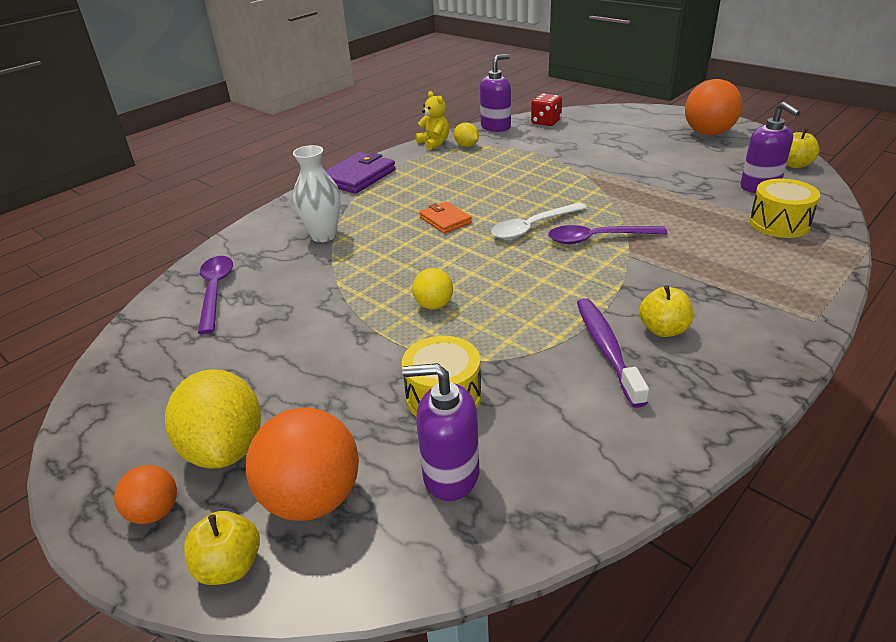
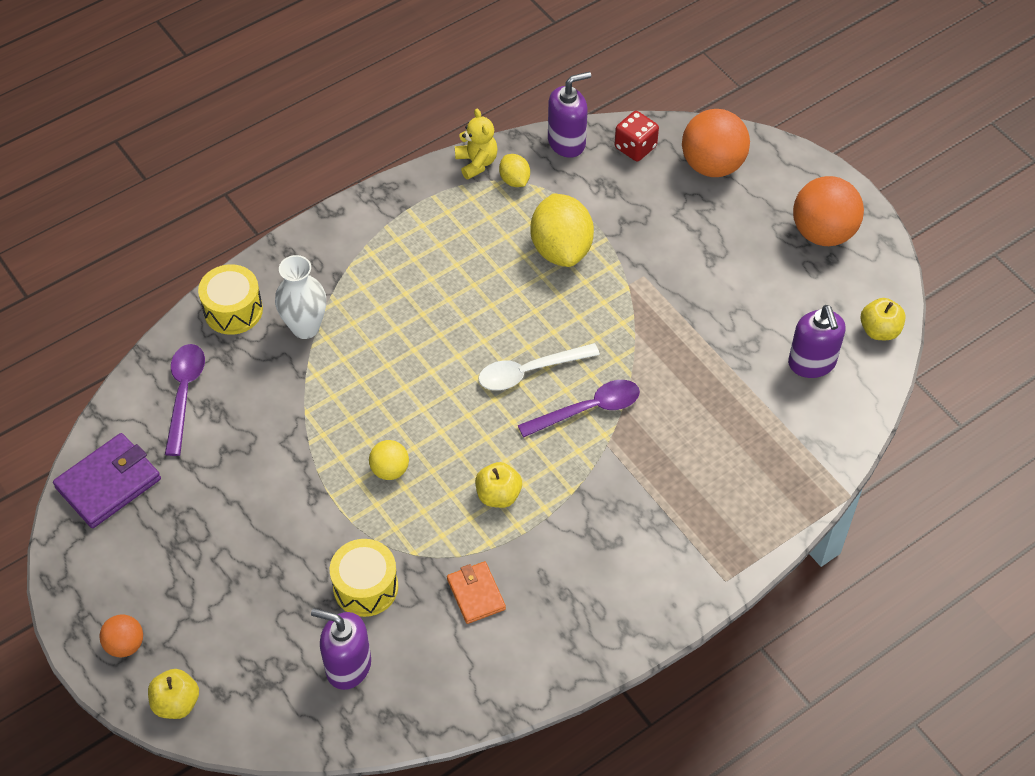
camera: 10 degrees right, 20 degrees up
(225, 448) = (180, 597): yellow lemon -> yellow lemon (561, 249)
(312, 498) = (241, 661): orange ball -> orange ball (712, 165)
(358, 177) = (365, 217): purple wallet -> purple wallet (108, 483)
(445, 220) = (441, 333): orange wallet -> orange wallet (476, 594)
(597, 239) = (588, 409): purple spoon -> purple spoon turned 150 degrees clockwise
(606, 349) = (524, 567): purple toothbrush -> none
(663, 329) = (585, 557): yellow apple -> yellow apple (498, 495)
(779, 223) = (788, 434): yellow drum -> yellow drum (233, 310)

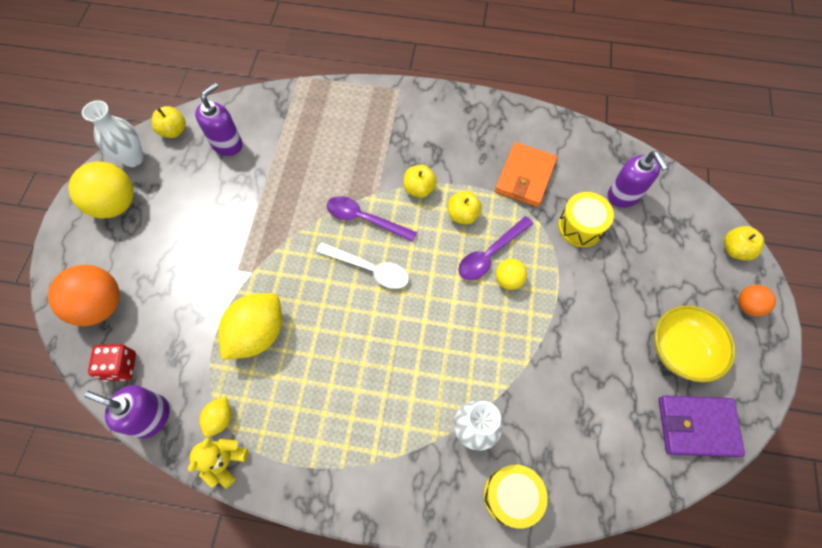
camera: 135 degrees left, 10 degrees up
(167, 540) = (680, 350): none -> yellow bowl
(184, 394) = (598, 453): purple spoon -> purple spoon (490, 254)
(476, 594) = (525, 177): orange wallet -> orange wallet, size x1.61
(571, 484) = (419, 189): none -> yellow apple
(823, 233) = (116, 204): orange ball -> yellow ball
(873, 277) = (133, 158): none -> white vase

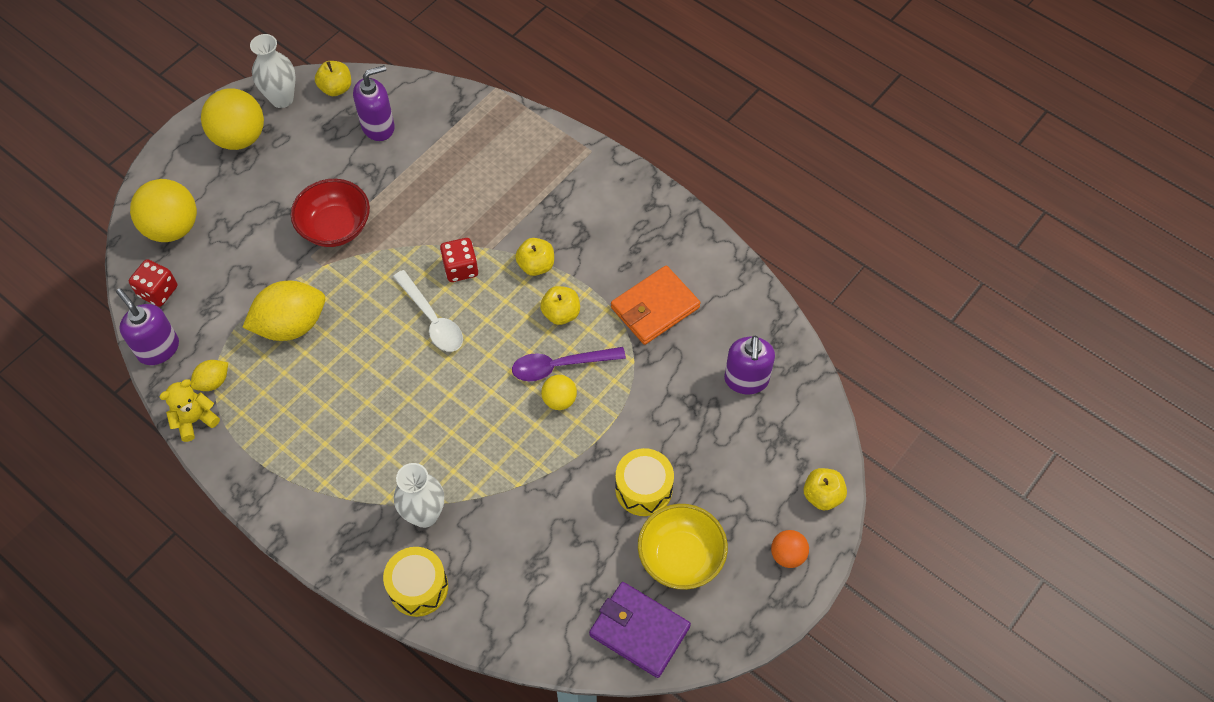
camera: 30 degrees right, 5 degrees down
(101, 305) = (172, 228): orange ball -> yellow ball
(243, 236) = (335, 227): none -> red bowl
(364, 219) = (460, 268): purple spoon -> red dice
(580, 226) = (674, 387): yellow drum -> yellow drum (643, 489)

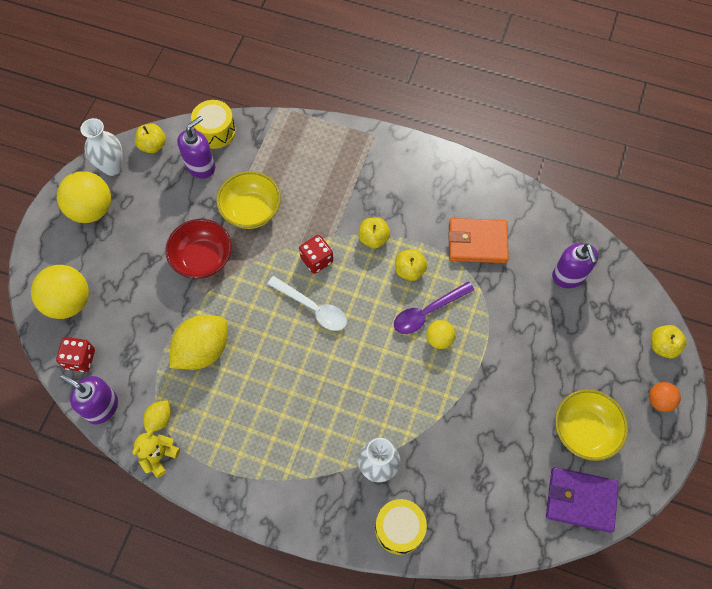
camera: 20 degrees left, 5 degrees up
(412, 192) = (251, 211): none -> yellow bowl
(643, 489) = (533, 387): yellow drum -> yellow drum (215, 131)
(655, 308) = (477, 242): orange wallet -> orange wallet turned 60 degrees clockwise

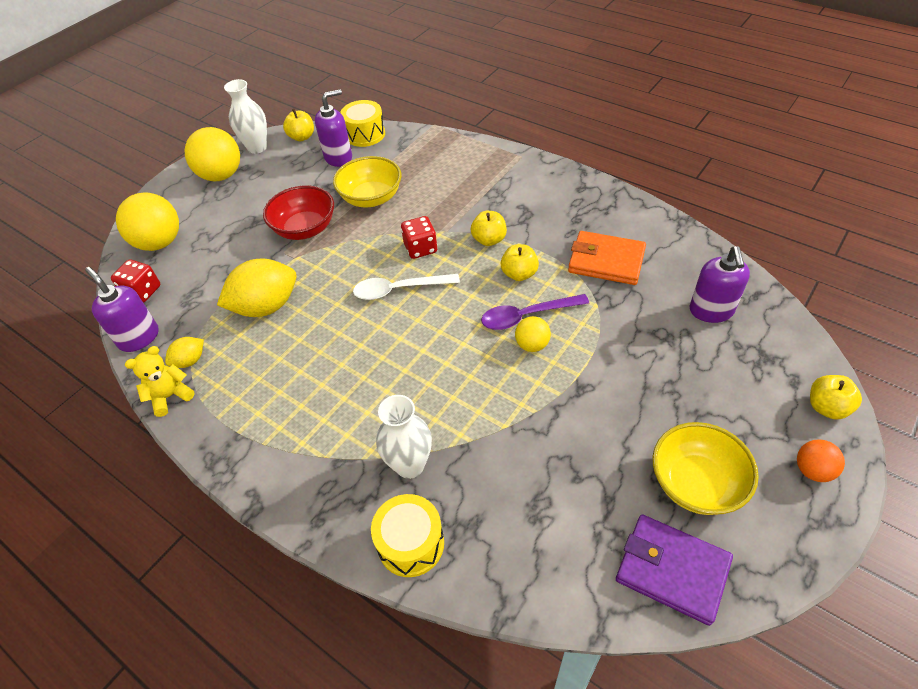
camera: 20 degrees right, 15 degrees down
(313, 308) = (399, 290): white spoon -> white spoon turned 120 degrees clockwise

